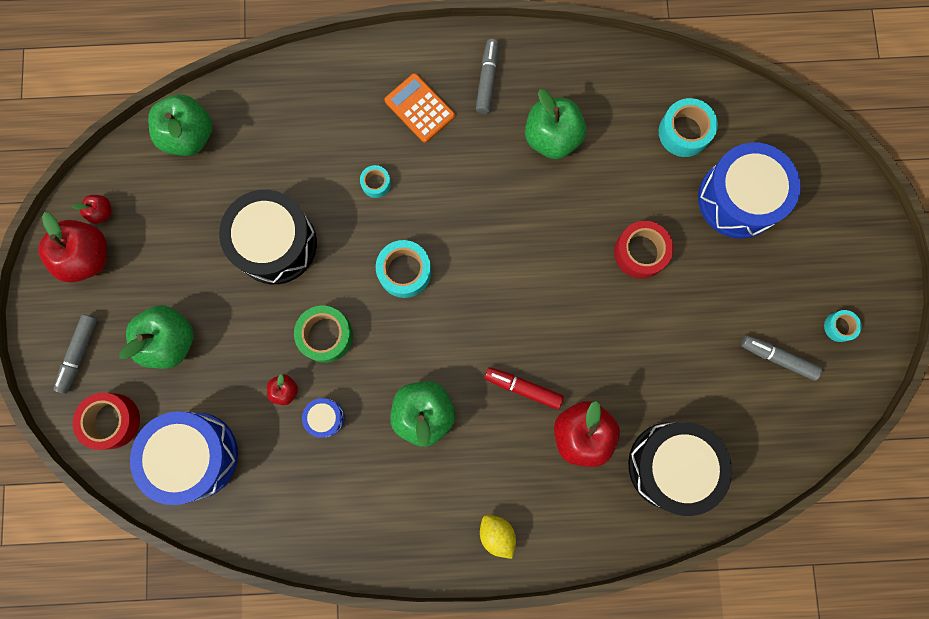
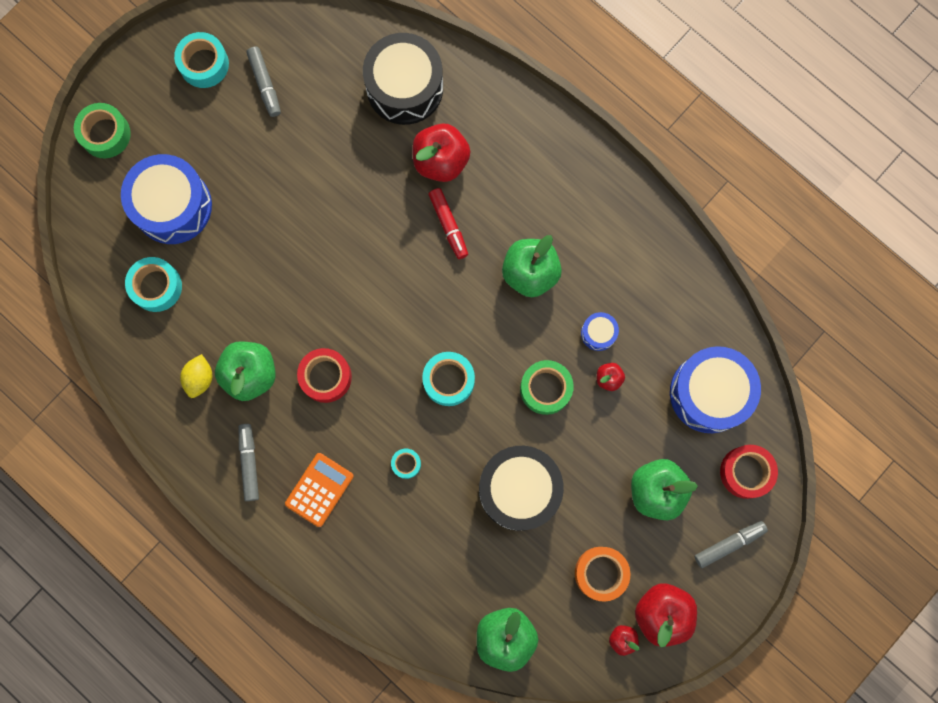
camera: 135 degrees left, 0 degrees up
(159, 242) = (601, 573): none -> orange tape
(419, 108) = (319, 489): orange calculator -> orange calculator turned 150 degrees counterclockwise
(487, 80) = (249, 463): grey marker -> grey marker turned 120 degrees clockwise
(497, 534) = (557, 153): yellow lemon -> yellow lemon (199, 378)
(640, 252) = (277, 236): red tape -> red tape (326, 377)
(839, 327) = (204, 64): turquoise tape -> turquoise tape, size x1.77
(846, 201) = (105, 134): none -> green tape

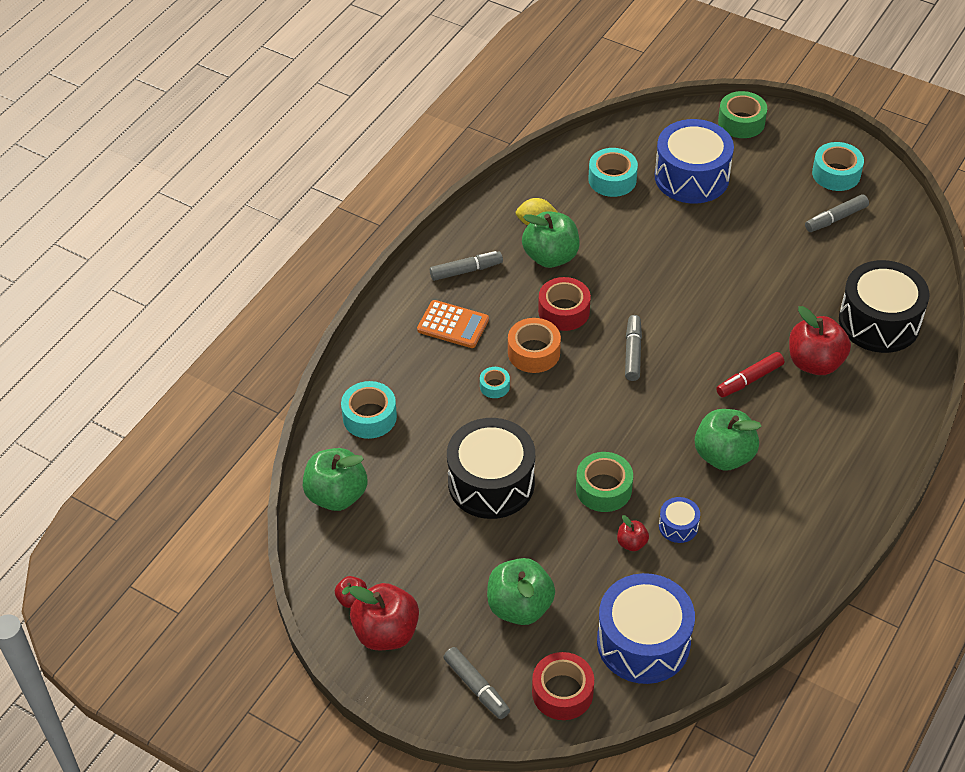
camera: 80 degrees right, 30 degrees down
(392, 323) = (633, 352): none -> grey marker
(448, 380) = (588, 406): turquoise tape -> turquoise tape (369, 417)
(601, 573) = (419, 568): orange tape -> orange tape (534, 352)

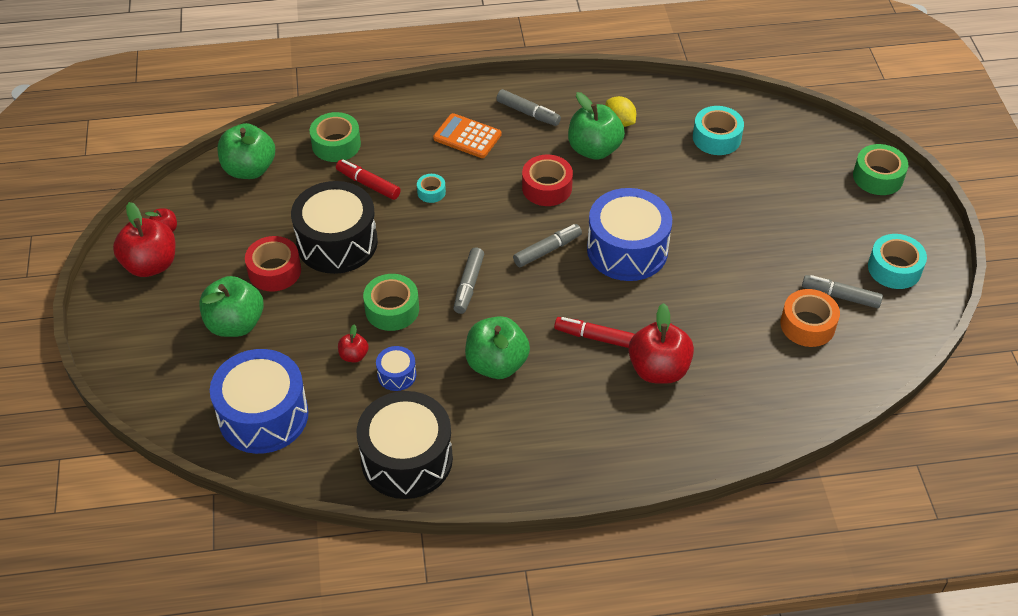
camera: 50 degrees right, 0 degrees up
(369, 417) = (336, 144): turquoise tape -> green tape
(442, 422) = (368, 184): none -> red marker
(453, 325) = (467, 136): orange calculator -> orange calculator turned 135 degrees clockwise
(476, 687) = (142, 341): grey marker -> grey marker (468, 285)
(534, 352) = (487, 194): orange tape -> orange tape (807, 325)
(562, 692) = (176, 393): red tape -> red tape (274, 271)
(691, 177) = (777, 181): blue drum -> blue drum (627, 250)
(879, 321) = (753, 389): black drum -> black drum (407, 459)

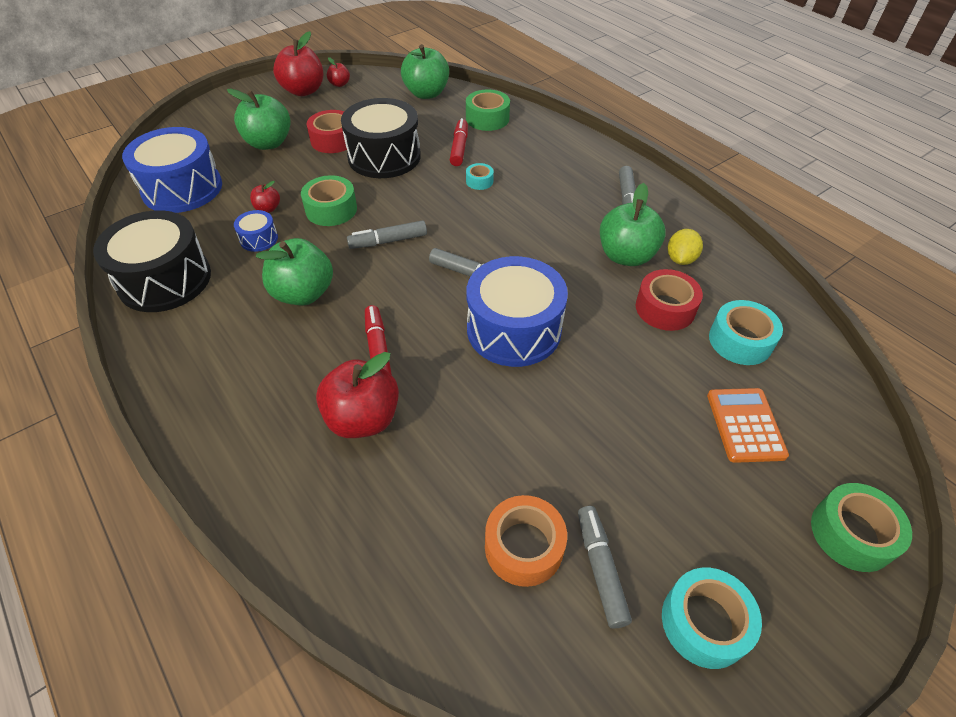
camera: 60 degrees right, 0 degrees up
(467, 136) = (562, 176): orange calculator -> orange calculator (745, 425)
(547, 187) = (546, 244): red tape -> red tape (665, 308)

